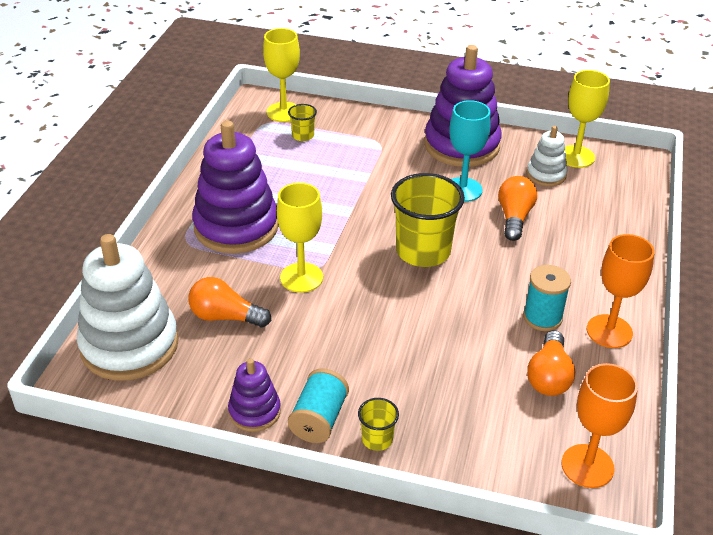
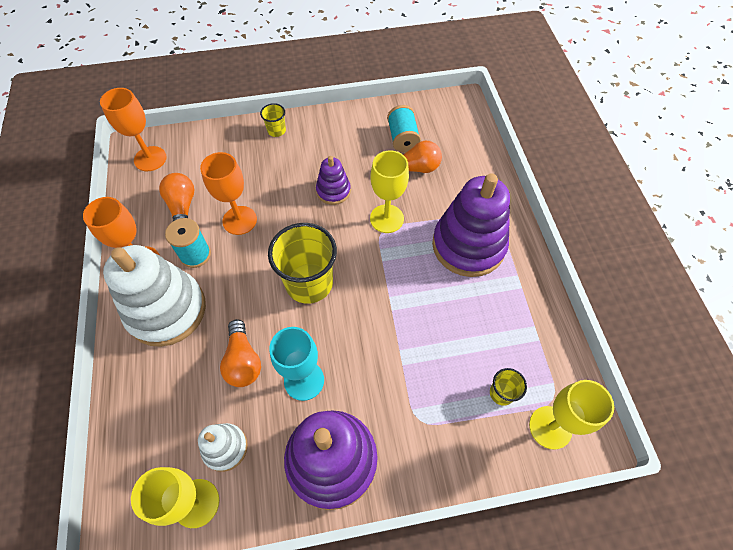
camera: 155 degrees right, 20 degrees up
(129, 345) = (454, 129): white stacking toy -> white stacking toy (166, 310)
(254, 411) = (353, 120): purple stacking toy -> purple stacking toy (333, 191)
(319, 419) = (315, 129): turquoise spool -> turquoise spool (402, 138)
(477, 335) = (239, 220): none -> orange goblet

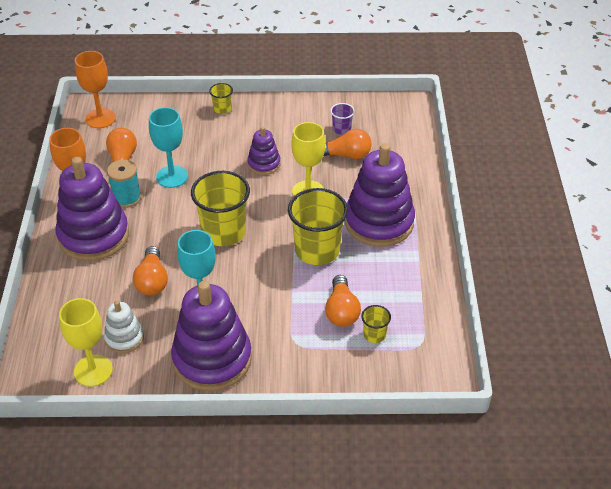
camera: 10 degrees right, 15 degrees down
(166, 310) = (94, 236): white stacking toy -> purple stacking toy
(239, 220) = (172, 176): orange goblet -> turquoise goblet
(402, 138) = (341, 129): turquoise spool -> purple cup
(413, 291) = (317, 250): none -> yellow cup
(458, 367) = (341, 311): none -> orange light bulb
(550, 427) = (410, 364): yellow goblet -> none

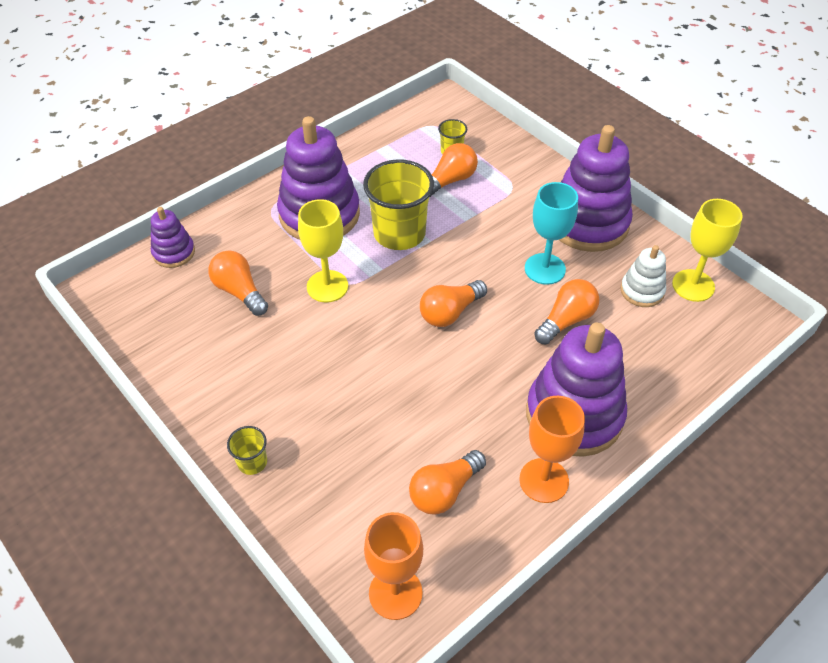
camera: 130 degrees left, 5 degrees up
(127, 198) = (494, 432): turquoise spool -> none
(172, 176) = (420, 417): turquoise goblet -> none
(224, 232) = (450, 312): yellow cup -> orange light bulb
(264, 164) = (318, 349): purple stacking toy -> purple stacking toy (174, 252)
(341, 129) = (195, 321): purple cup -> none

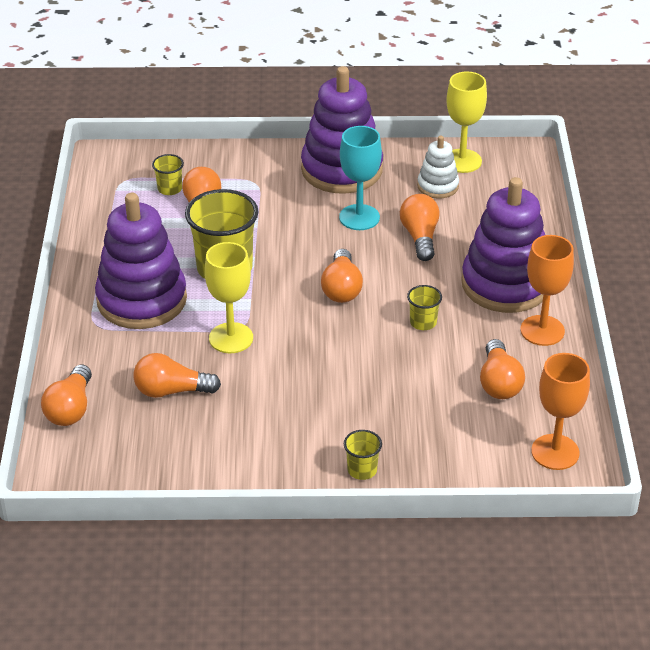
camera: 50 degrees left, 10 degrees down
(174, 252) = (70, 409): purple stacking toy -> orange light bulb
(465, 389) = (423, 322): none -> yellow cup

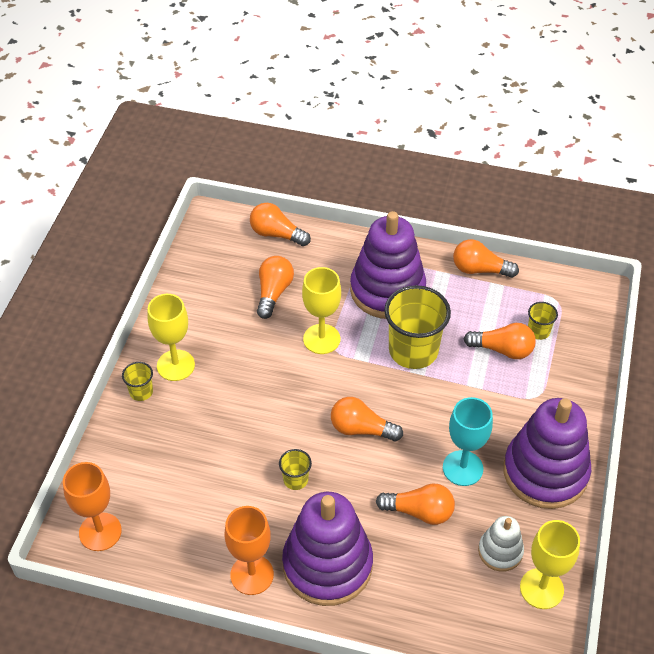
camera: 105 degrees right, 10 degrees up
(312, 450) = (175, 365): none -> yellow goblet
(499, 383) = (197, 516): orange light bulb -> orange light bulb (479, 269)

